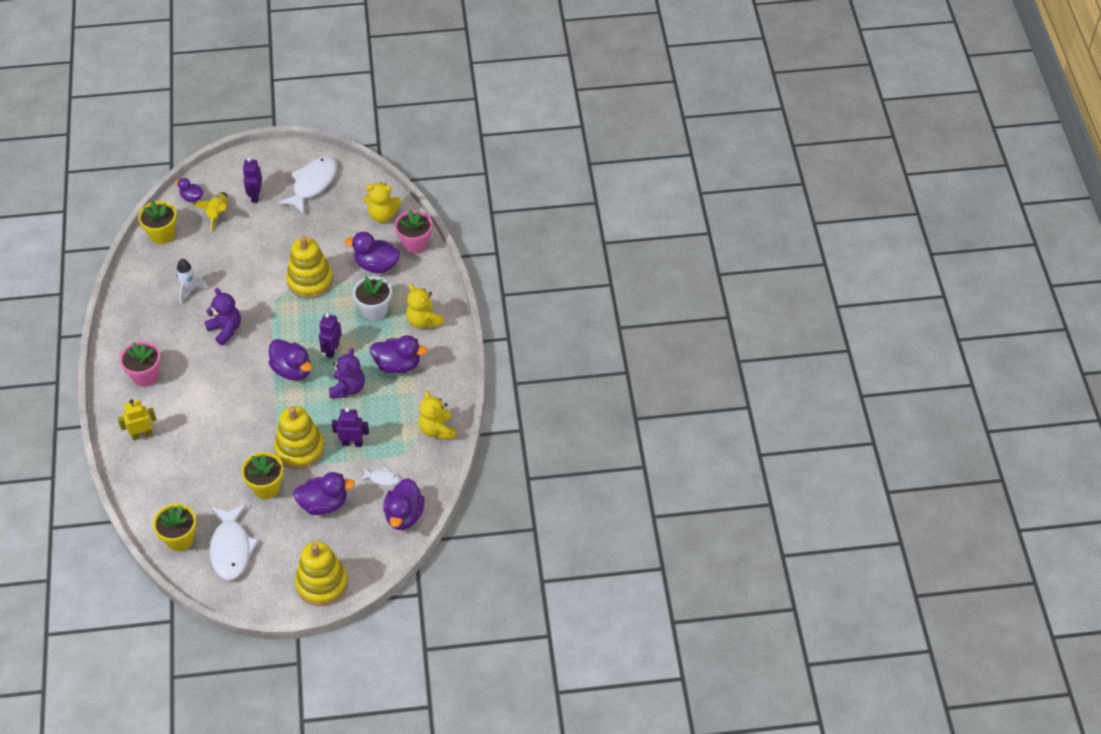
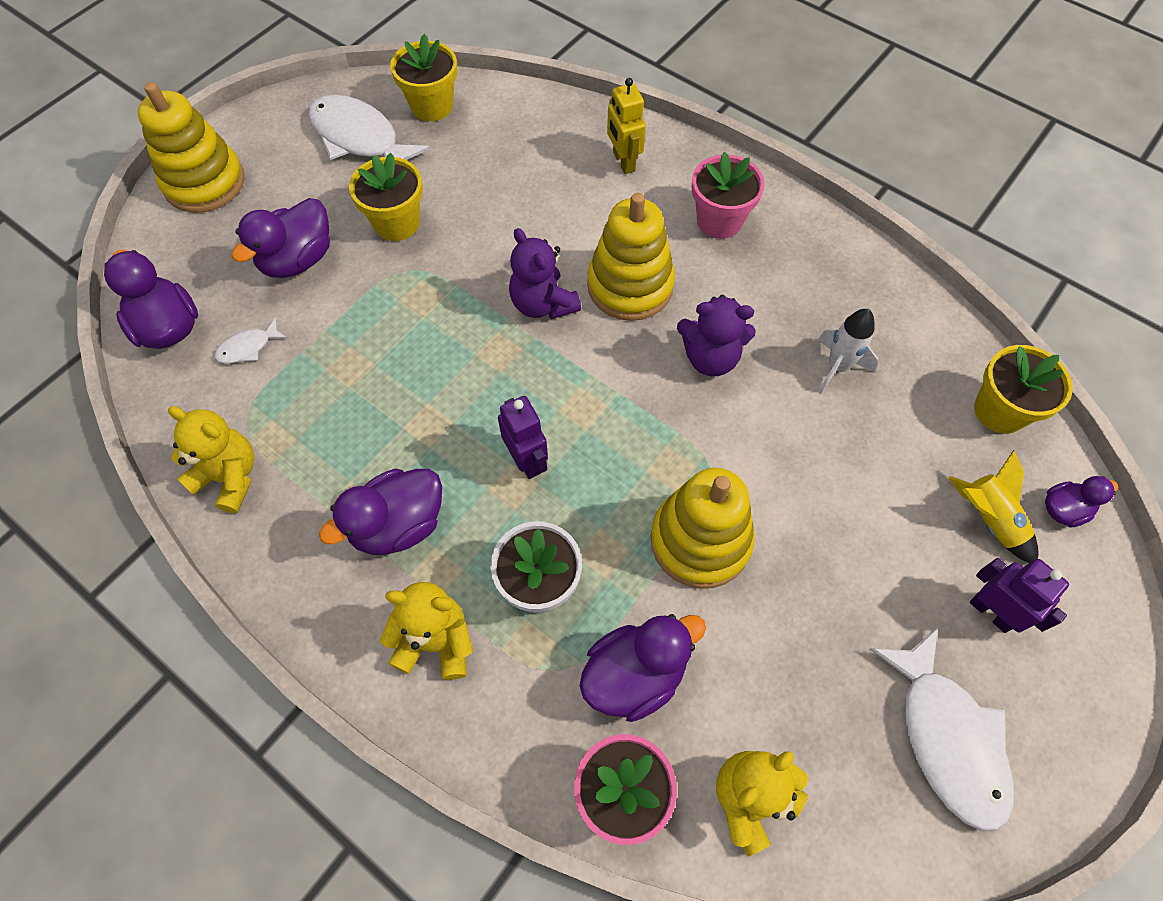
camera: 135 degrees right, 10 degrees up
(142, 435) = (623, 162): yellow robot -> yellow robot turned 135 degrees clockwise
(292, 370) = (546, 383): purple duck -> none
(300, 449) = (407, 295): yellow stacking toy -> yellow stacking toy (630, 286)
(348, 388) = (435, 425): purple teddy bear -> purple teddy bear (543, 304)
(352, 443) = (342, 358): purple robot -> none

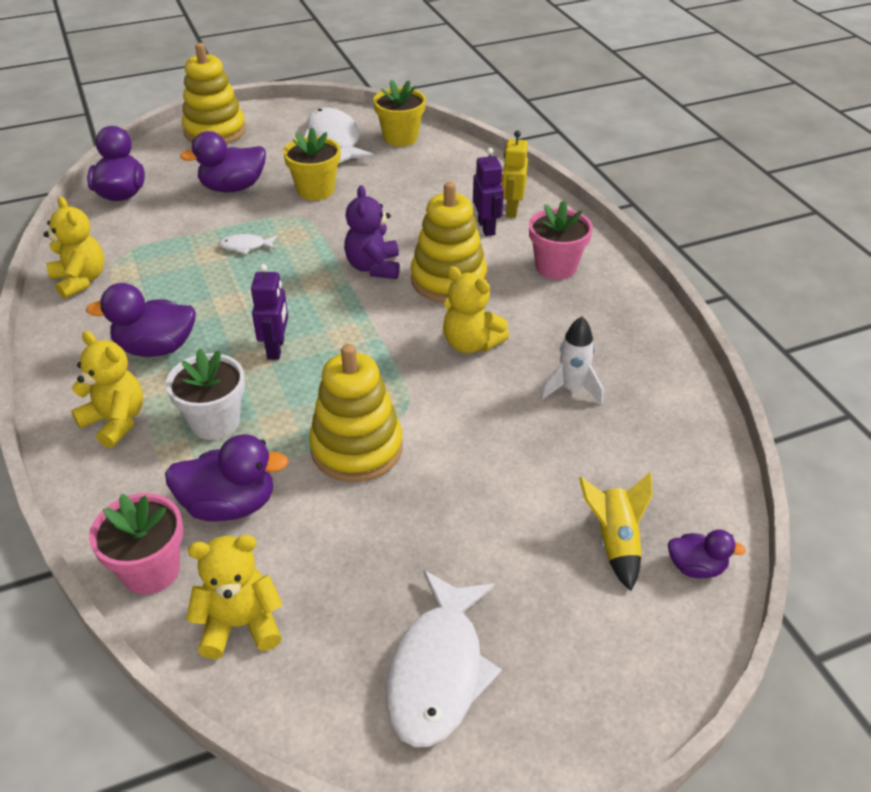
camera: 30 degrees right, 20 degrees down
(248, 347) = (158, 220): white fish -> white fish (245, 246)
(710, 357) = (471, 344): purple teddy bear -> yellow teddy bear
(991, 612) = (559, 605): purple robot -> purple robot (486, 227)
(1000, 411) = (695, 474): yellow flower pot -> none

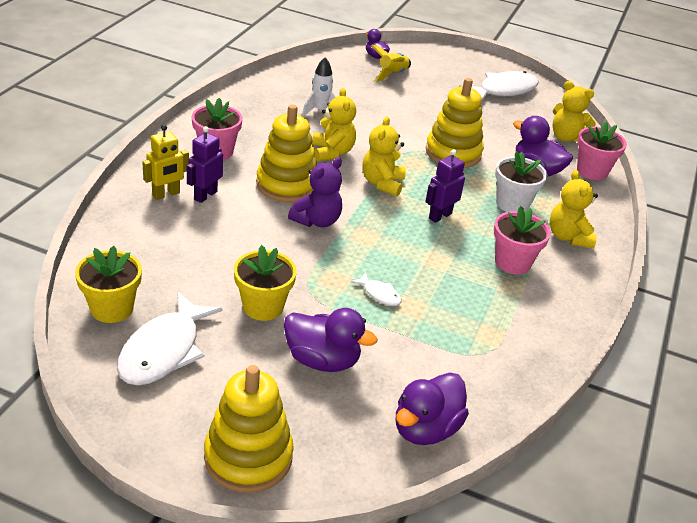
camera: 140 degrees left, 5 degrees down
(80, 280) = (529, 350): yellow teddy bear -> yellow teddy bear (382, 183)
(156, 348) = (512, 262): purple duck -> pink flower pot

